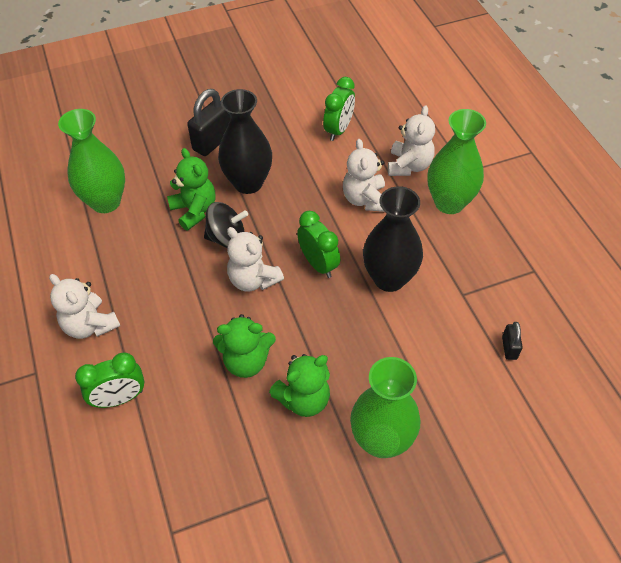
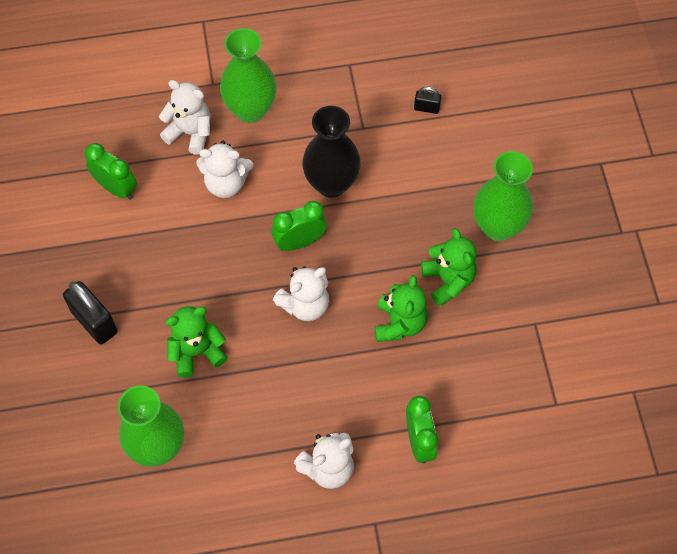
camera: 80 degrees left, 10 degrees up
(227, 238) = (244, 323): black spinning top -> none
(248, 183) = (170, 292): black vase -> none

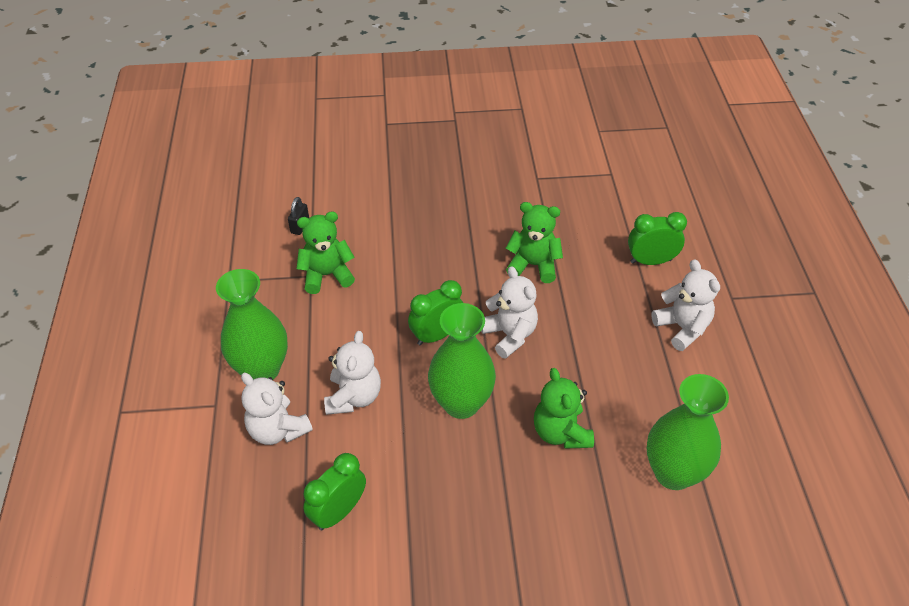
camera: 85 degrees left, 15 degrees down
(94, 322) = (520, 538): black padlock -> none
(190, 133) = (278, 430): white teddy bear -> white teddy bear turned 75 degrees counterclockwise
(299, 242) = (437, 335): green clock -> green clock turned 75 degrees clockwise
(331, 184) = (372, 305): black vase -> none
(448, 280) = (491, 228): green teddy bear -> green teddy bear (327, 275)
(497, 227) = (439, 191): green vase -> green vase (461, 403)

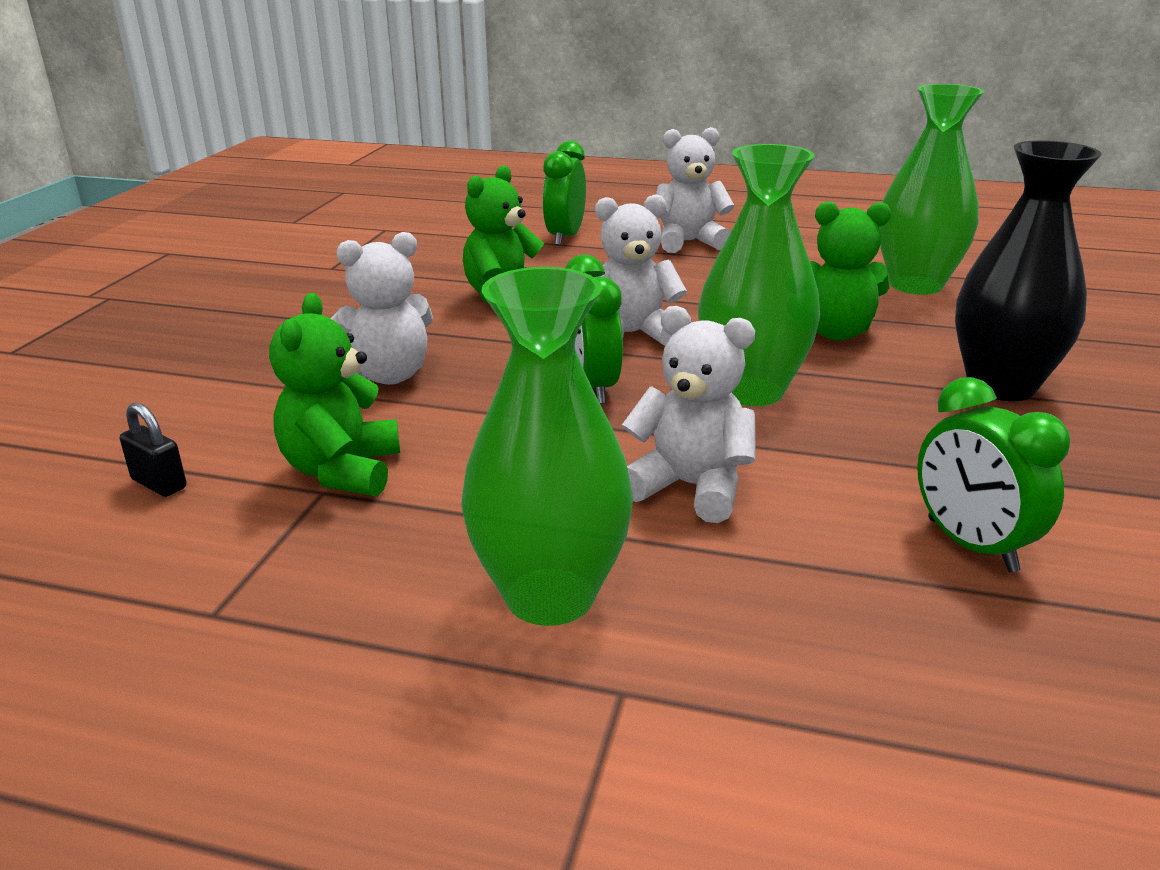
camera: 70 degrees left, 20 degrees down
(278, 430) = (740, 595): white teddy bear -> white teddy bear (388, 375)
(519, 526) = (1001, 386): none -> black vase

